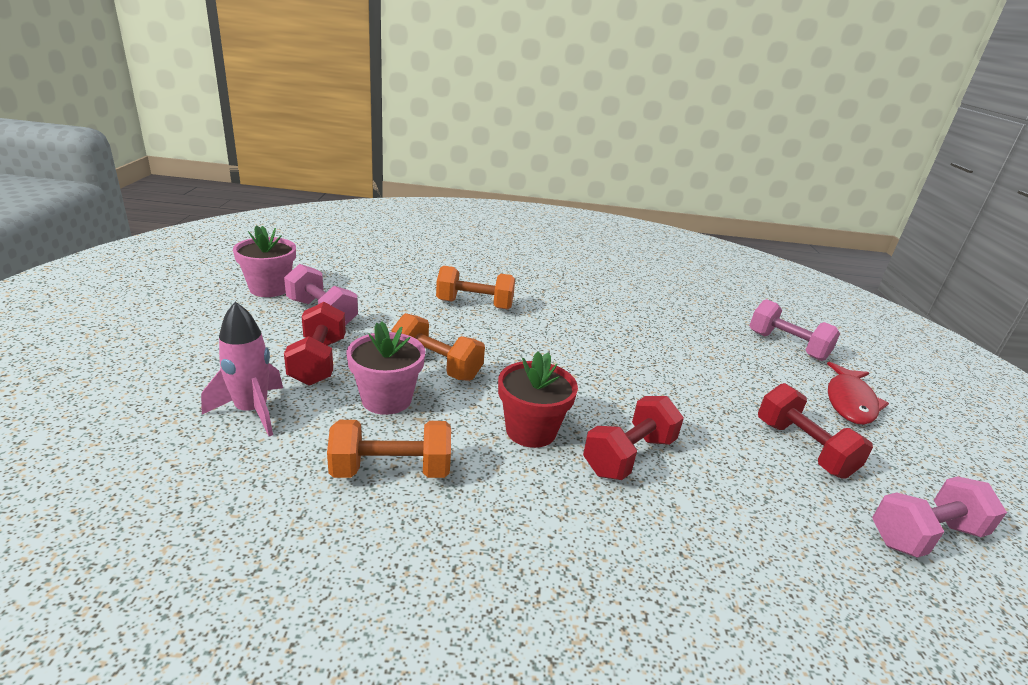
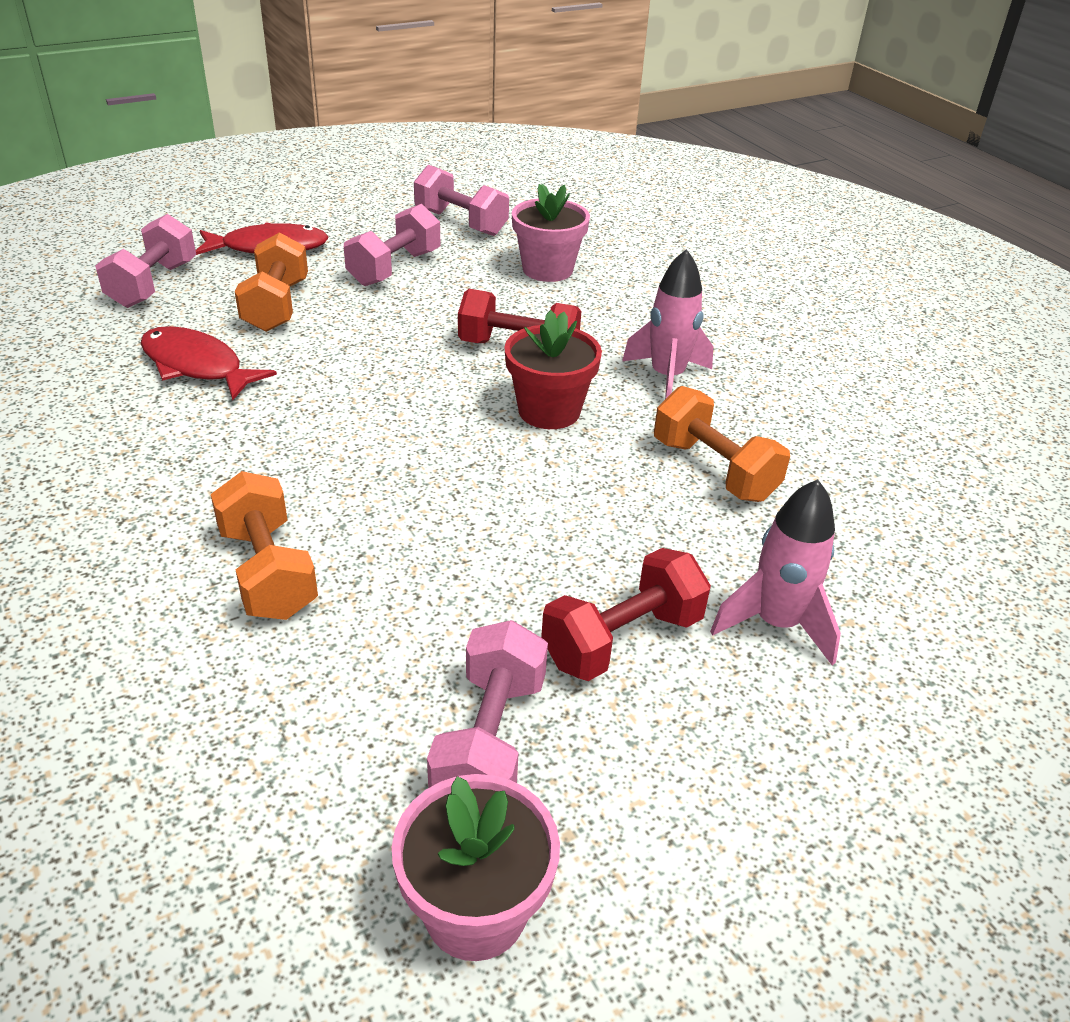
camera: 120 degrees left, 10 degrees up
(386, 399) = (620, 530): pink flower pot -> pink flower pot (547, 269)
(436, 366) = (504, 526): orange dumbbell -> orange dumbbell (276, 306)
(528, 520) = (667, 378): none -> pink rocket
(671, 333) = (197, 366): none -> red fish
(803, 448) = (394, 268): red dumbbell -> pink dumbbell

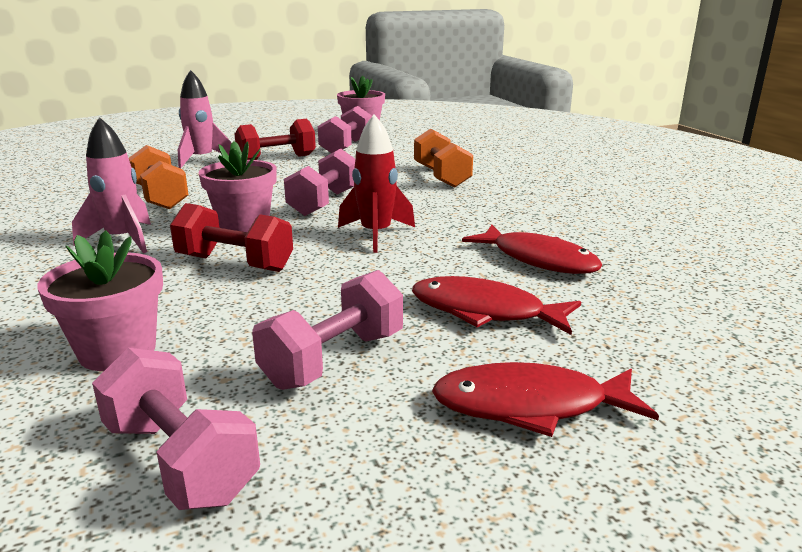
camera: 170 degrees left, 15 degrees down
(153, 285) = (656, 344): pink dumbbell -> pink dumbbell (324, 203)
(276, 306) = (484, 311): orange dumbbell -> red fish
(378, 399) = (376, 235): none -> red rocket
(549, 411) = (244, 225): red flower pot -> pink flower pot

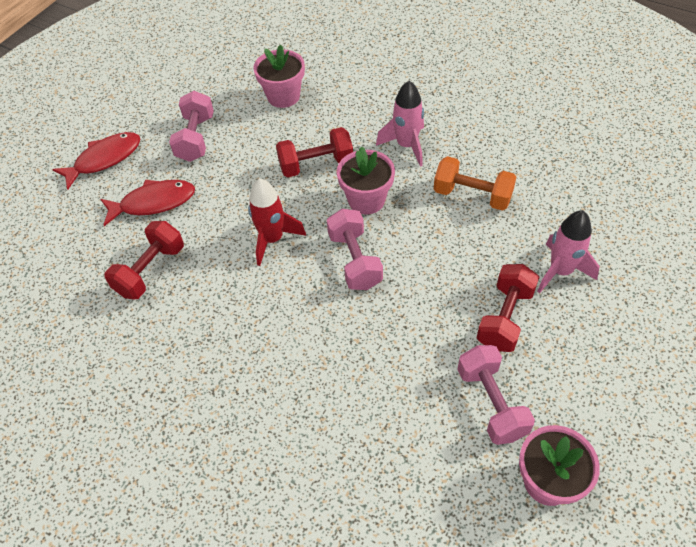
camera: 145 degrees right, 30 degrees up
(180, 461) = (202, 82): pink dumbbell -> none
(441, 176) = (316, 377): orange dumbbell -> none
(538, 259) = (150, 271): red fish -> red dumbbell

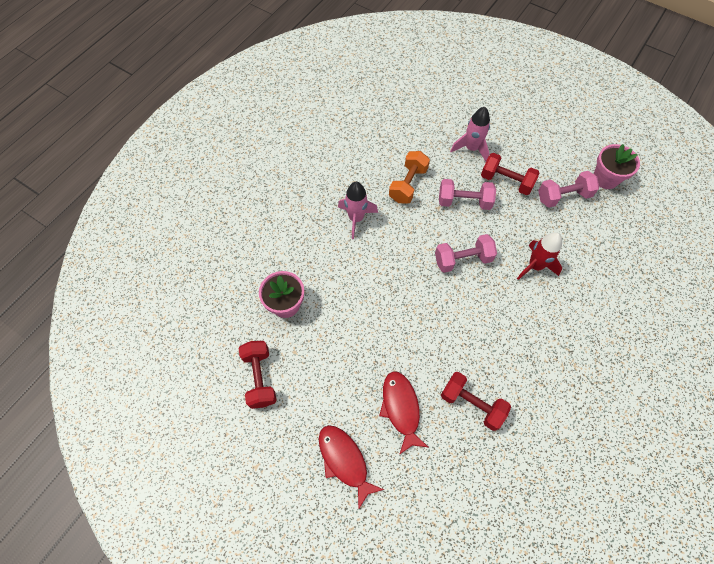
camera: 90 degrees left, 10 degrees up
(196, 138) = (328, 377): pink dumbbell -> pink dumbbell (464, 202)
(272, 239) = (443, 313): red rocket -> red rocket (535, 266)
(316, 165) = (369, 281): red dumbbell -> red dumbbell (260, 378)
(366, 200) = (408, 249): pink flower pot -> none

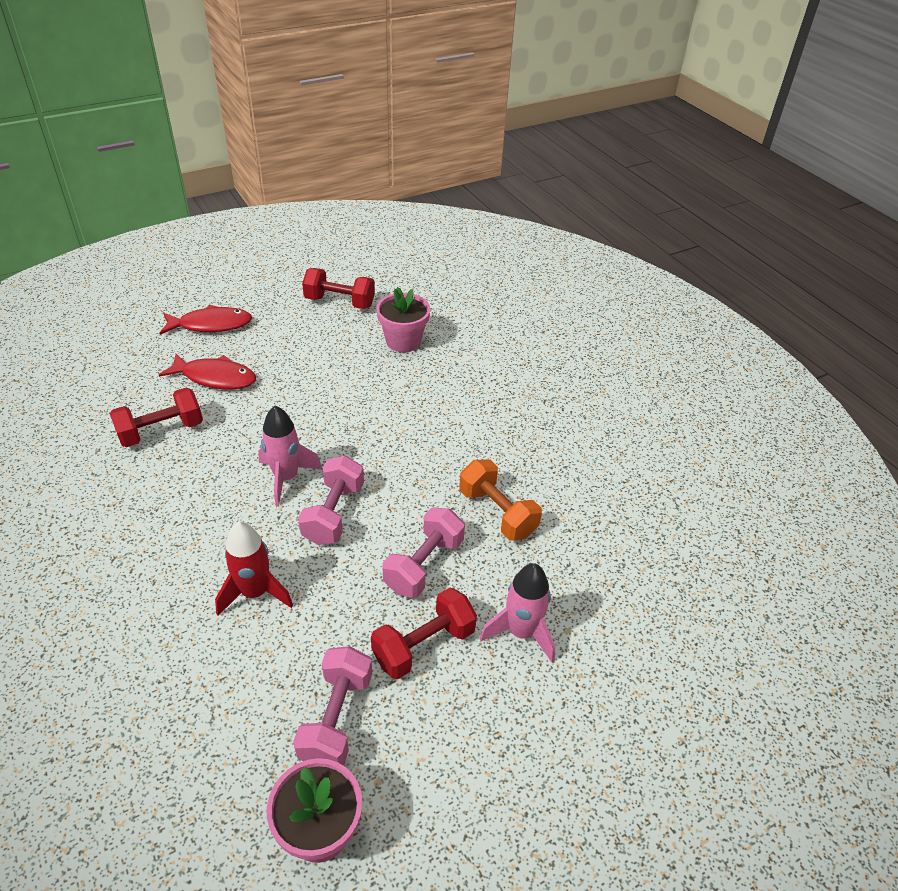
camera: 115 degrees right, 20 degrees down
(356, 219) = (475, 436): pink rocket -> pink rocket (286, 478)

